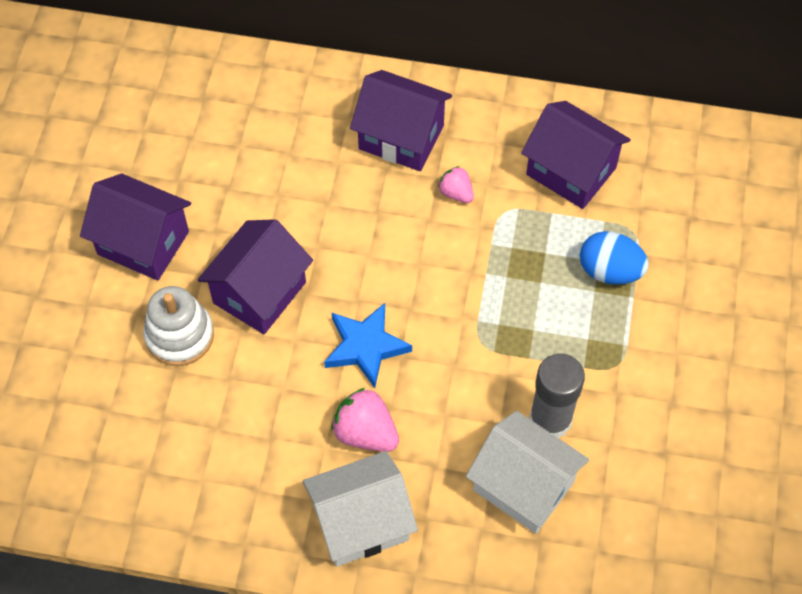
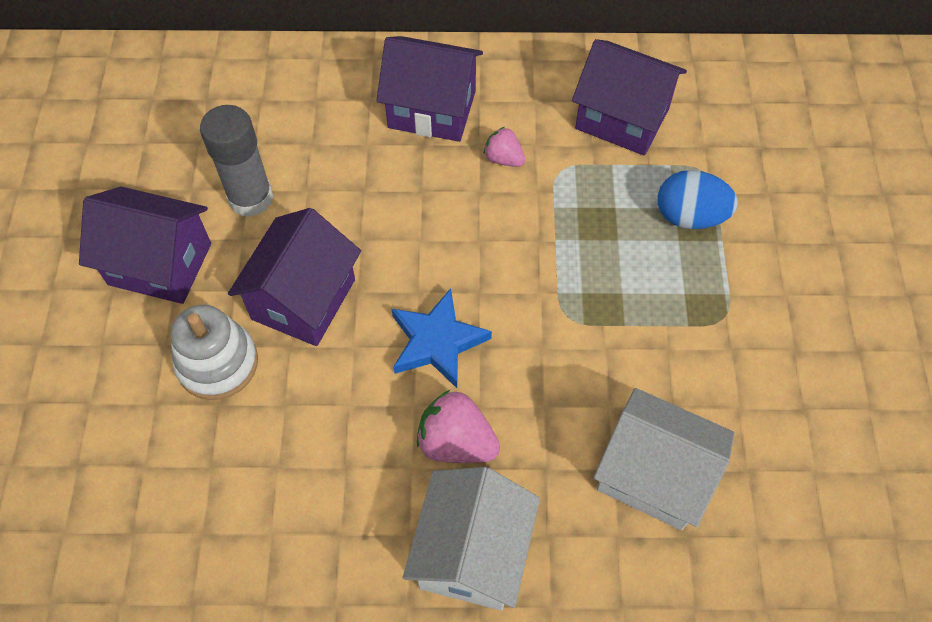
camera: 10 degrees left, 0 degrees up
(361, 522) = (472, 553): white house -> white house turned 45 degrees counterclockwise
(550, 420) = (665, 392): grey glue stick -> grey glue stick (250, 198)

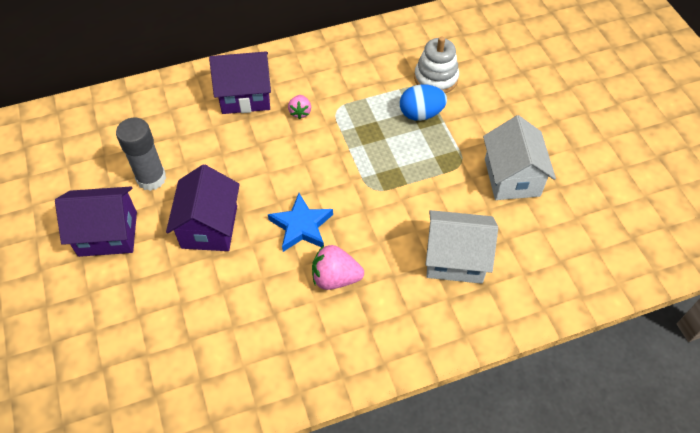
camera: 20 degrees left, 5 degrees down
(217, 363) = (169, 280): white stacking toy -> white stacking toy (436, 78)
(472, 553) = (369, 335): white house -> white house (512, 177)
(503, 159) = (300, 112): pink strawberry -> pink strawberry turned 105 degrees counterclockwise
(622, 118) = (361, 71): purple house -> none

